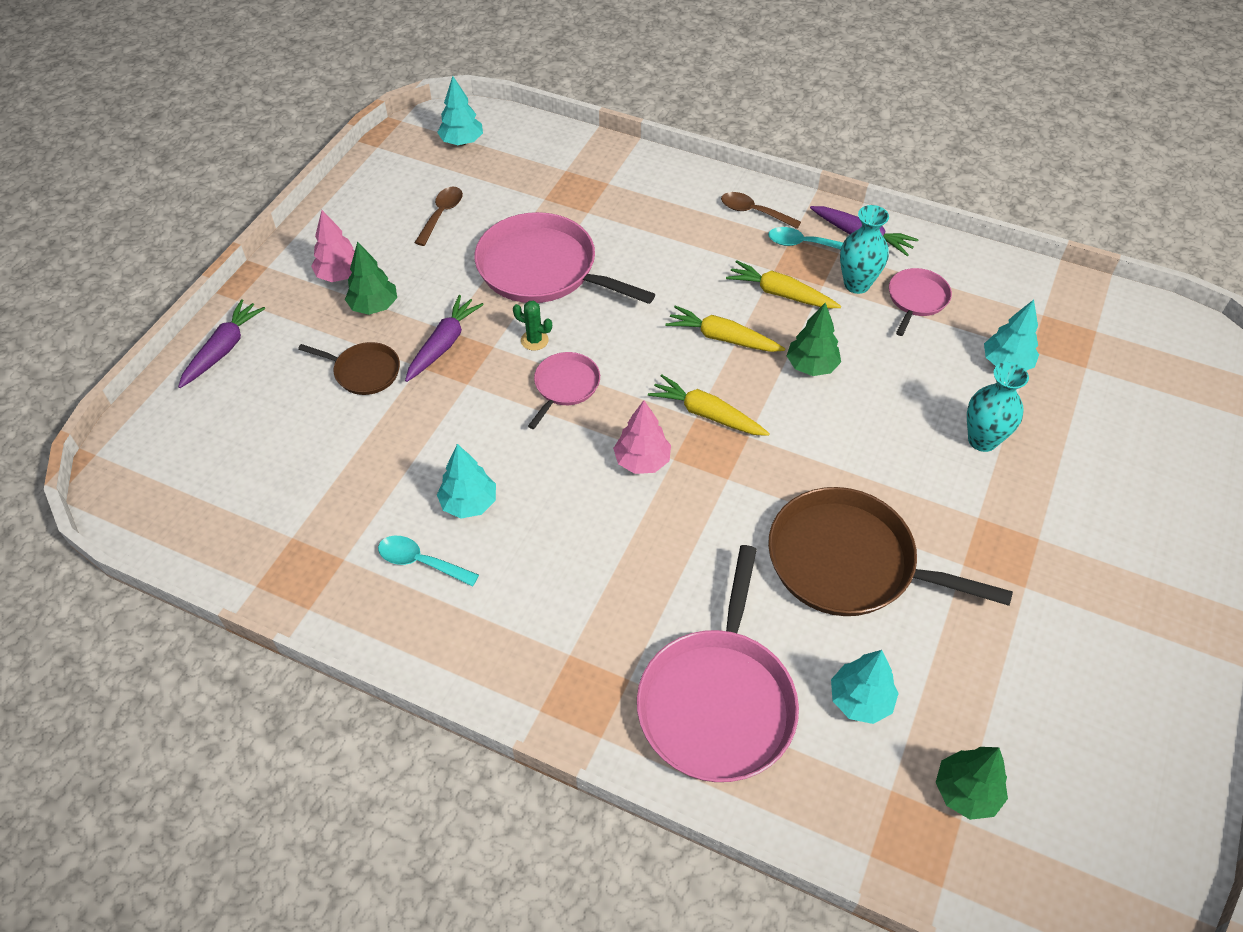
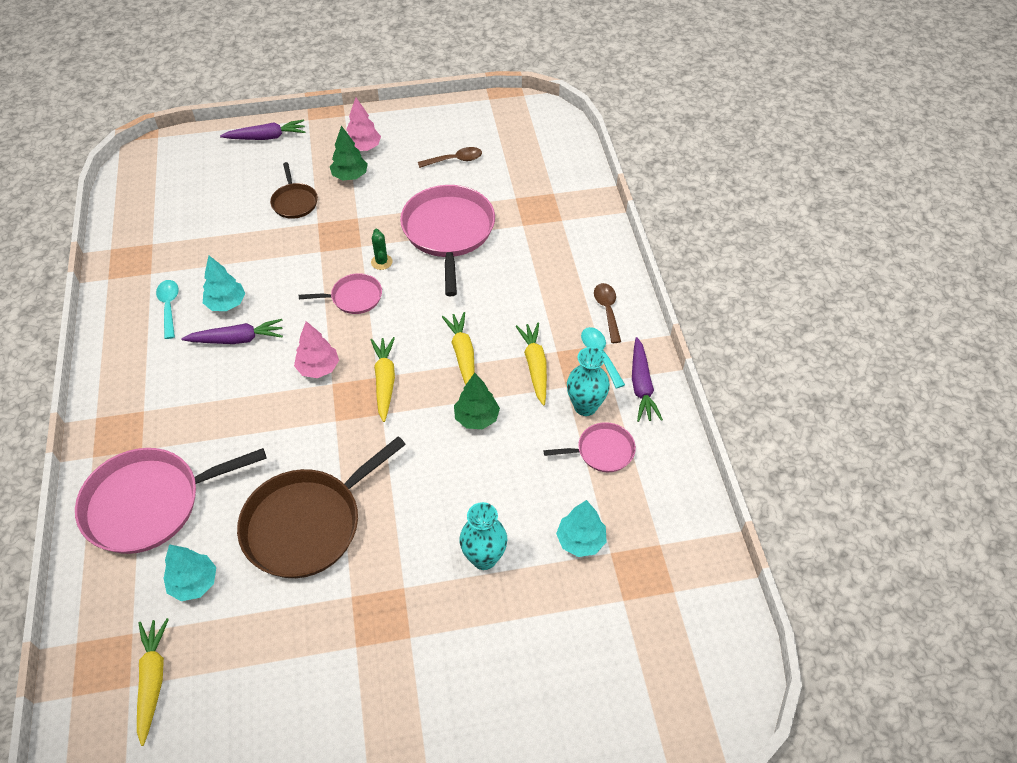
camera: 55 degrees right, 0 degrees up
(443, 344) = (344, 223): purple carrot -> purple carrot (237, 339)
(462, 142) = (531, 131): turquoise tree -> none
(849, 562) = (307, 524): brown pan -> brown pan turned 120 degrees counterclockwise
(966, 792) = (152, 680): green tree -> yellow carrot

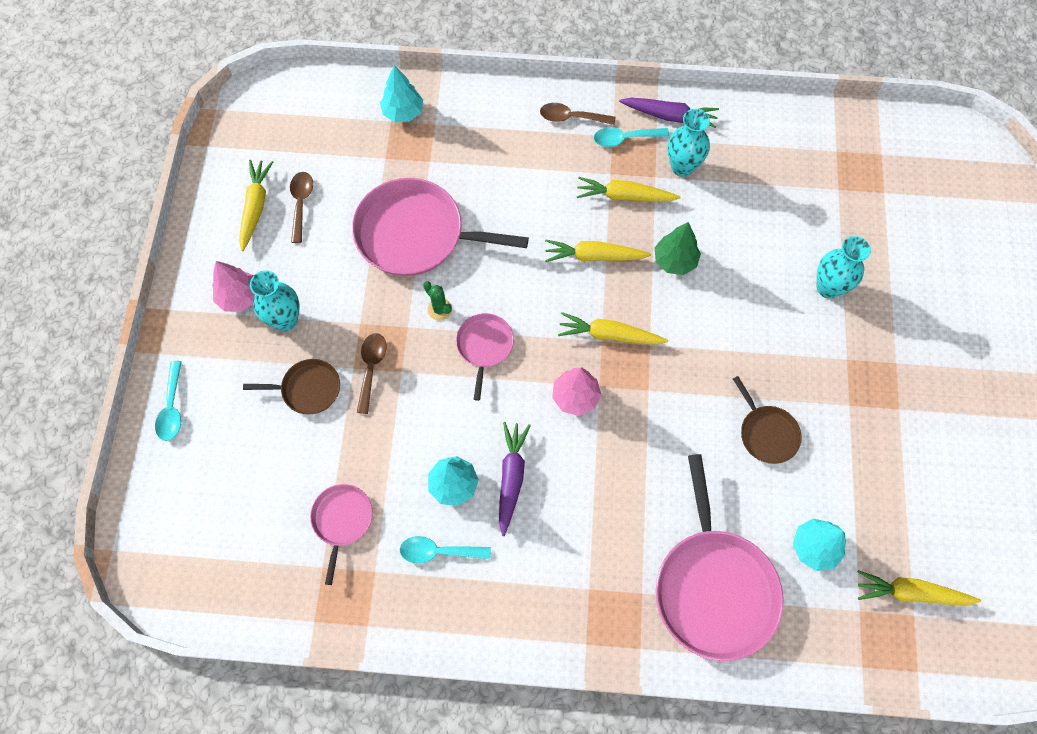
camera: 75 degrees left, 15 degrees up
(266, 137) = (172, 408): purple carrot -> turquoise spoon
(307, 524) = (766, 433): brown pan -> brown pan, size x0.51
(319, 233) = (371, 368): none -> brown spoon
(350, 176) = (285, 320): green tree -> turquoise vase
(381, 262) = (439, 309): green cactus -> green cactus turned 45 degrees clockwise
(444, 137) = (255, 207): none -> yellow carrot
(580, 540) = (823, 208): turquoise tree -> turquoise tree (403, 112)
(602, 451) = (734, 167): pink pan -> pink pan (342, 520)

